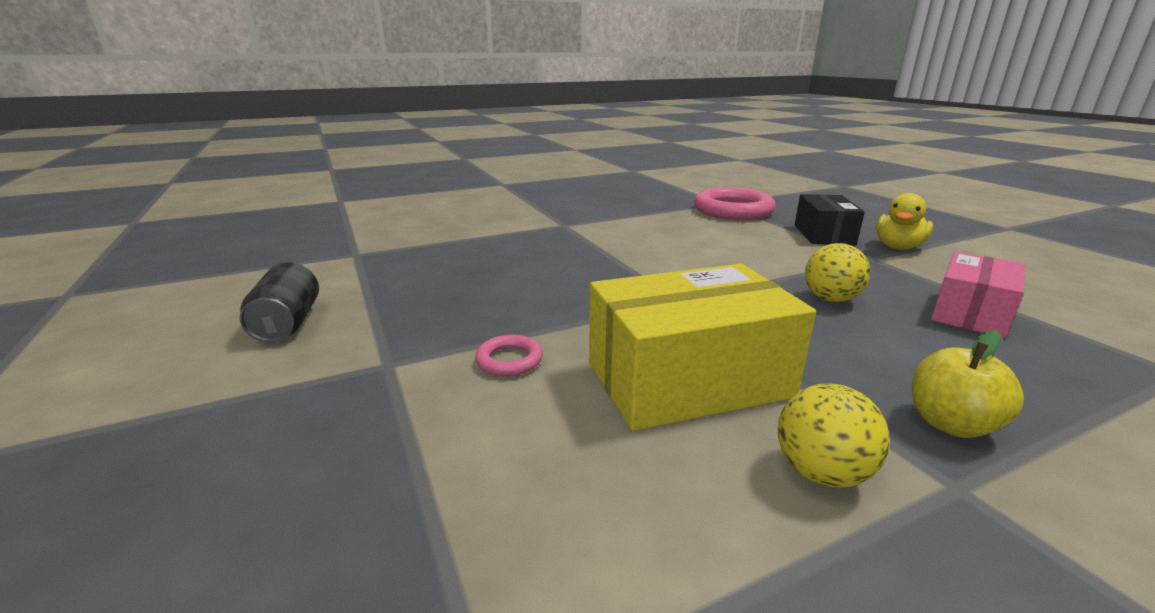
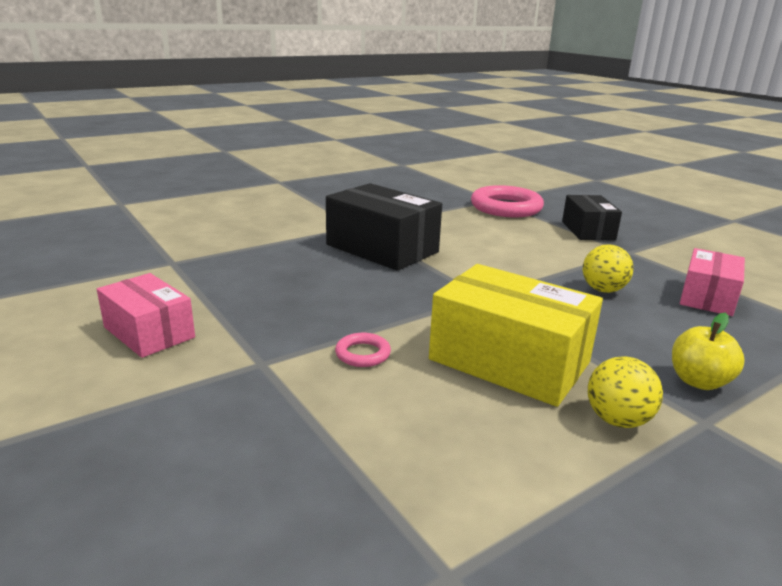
camera: 10 degrees left, 0 degrees up
(287, 323) = (149, 332): black can -> pink box
(580, 247) = (382, 248): none -> black box
(688, 379) = (509, 361): yellow box -> yellow box turned 60 degrees clockwise
(898, 247) = (649, 241): yellow duck -> none

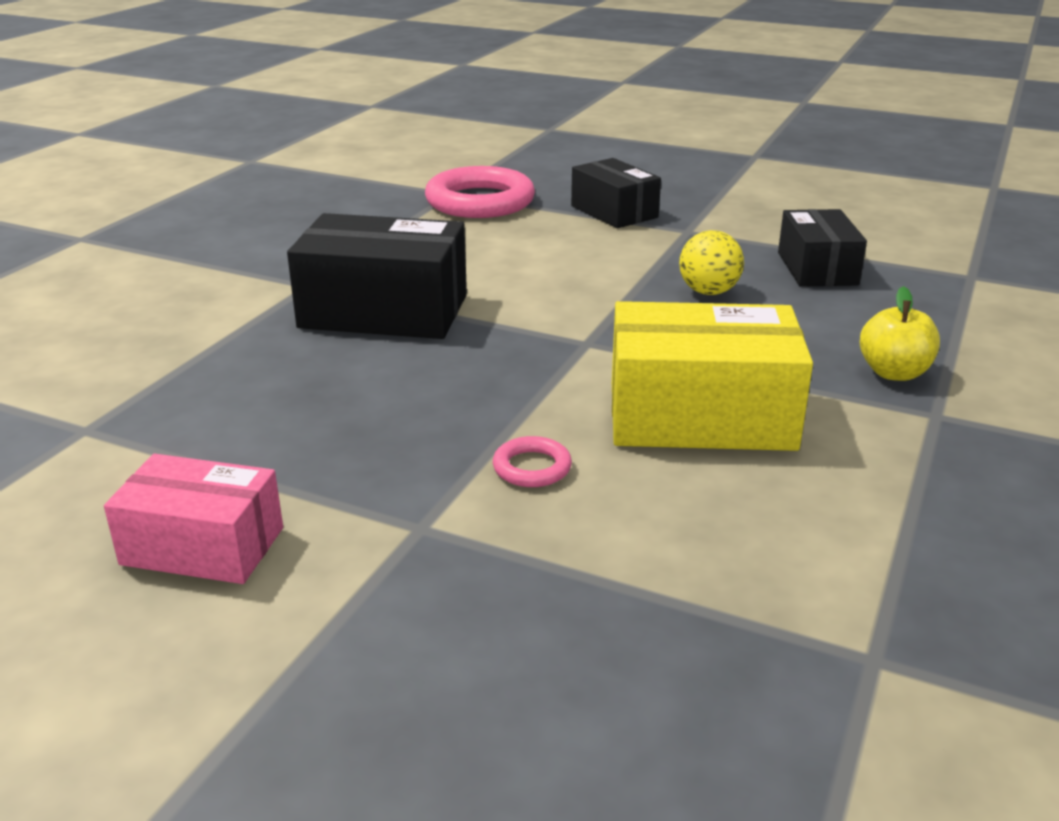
camera: 30 degrees left, 5 degrees up
(617, 420) = (863, 443): yellow ball -> none
(707, 297) = (817, 268): pink box -> black box

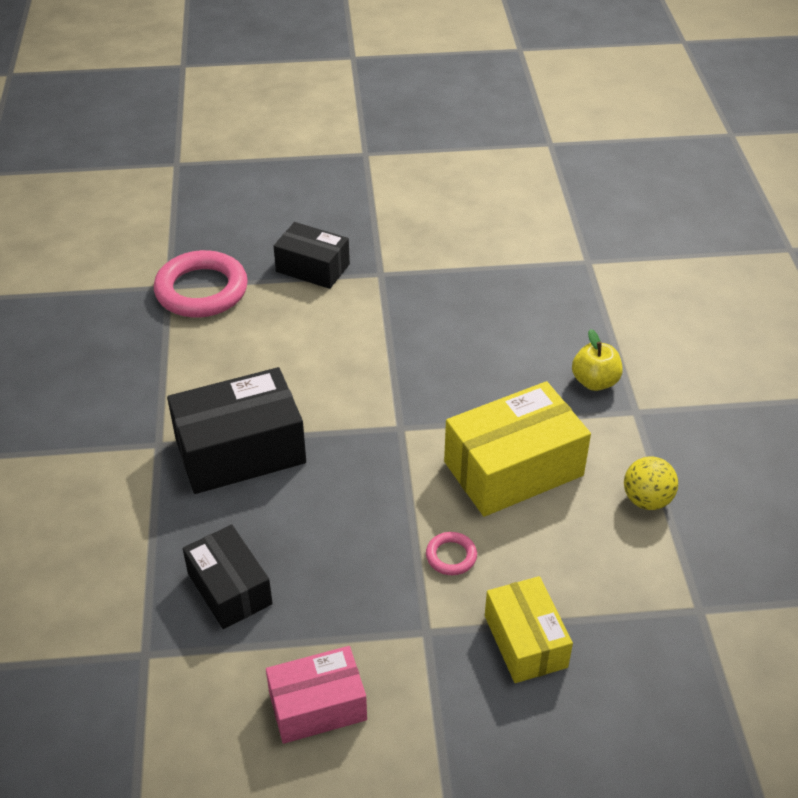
camera: 30 degrees left, 15 degrees up
(547, 588) = (525, 641): none -> yellow box
(708, 292) = (440, 341): yellow ball -> yellow ball (646, 500)
(817, 268) = (492, 288): black box -> black box (230, 588)

